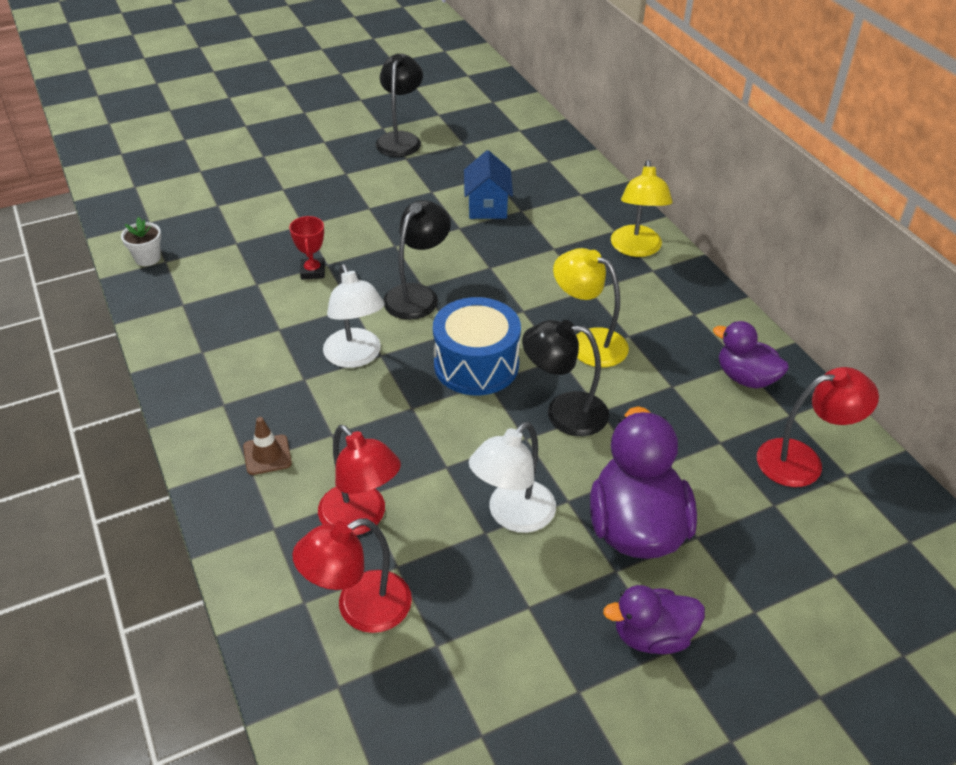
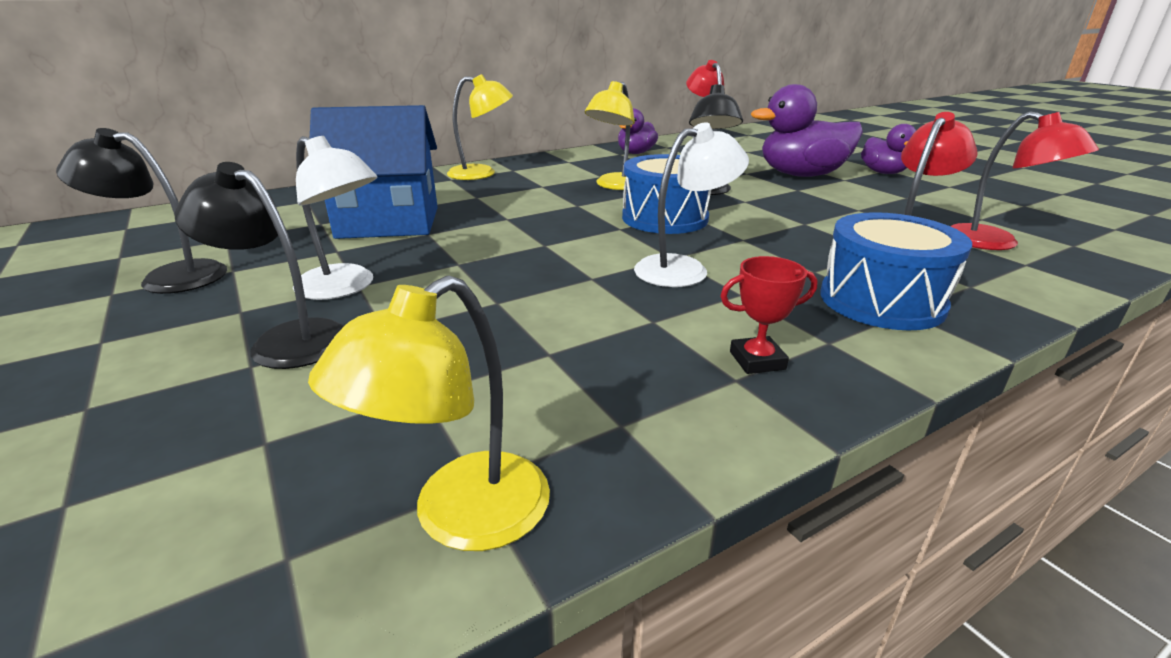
camera: 95 degrees left, 15 degrees down
(147, 258) = (461, 517): white flower pot -> yellow lamp
(267, 455) = (881, 301): brown traffic cone -> blue drum
(312, 271) = (515, 310): red trophy -> red trophy (757, 360)
(417, 295) = (561, 246): black lamp -> black lamp (286, 339)
(487, 207) = (389, 222): blue house -> blue house, size x1.77
(512, 515) = (831, 202): white lamp -> white lamp (345, 287)

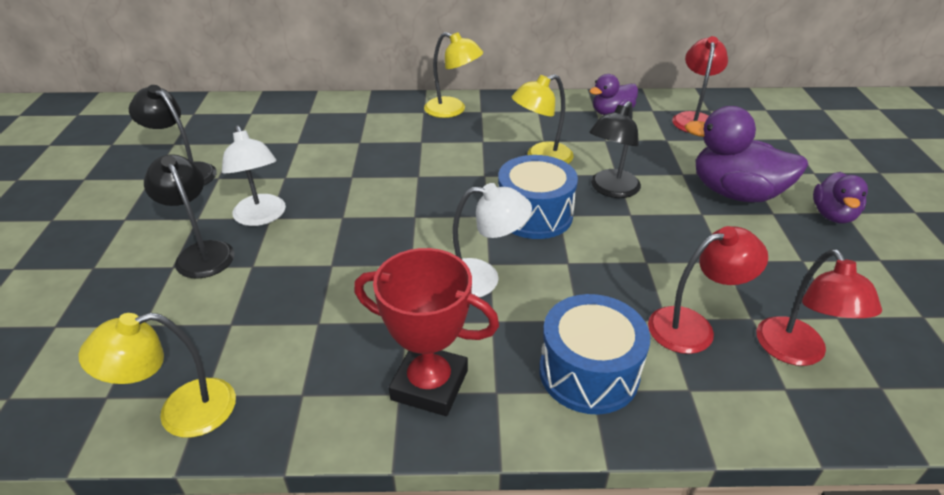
camera: 30 degrees right, 10 degrees up
(389, 222) = (338, 155): blue house -> none
(757, 360) = (429, 385): red trophy -> red trophy, size x1.97

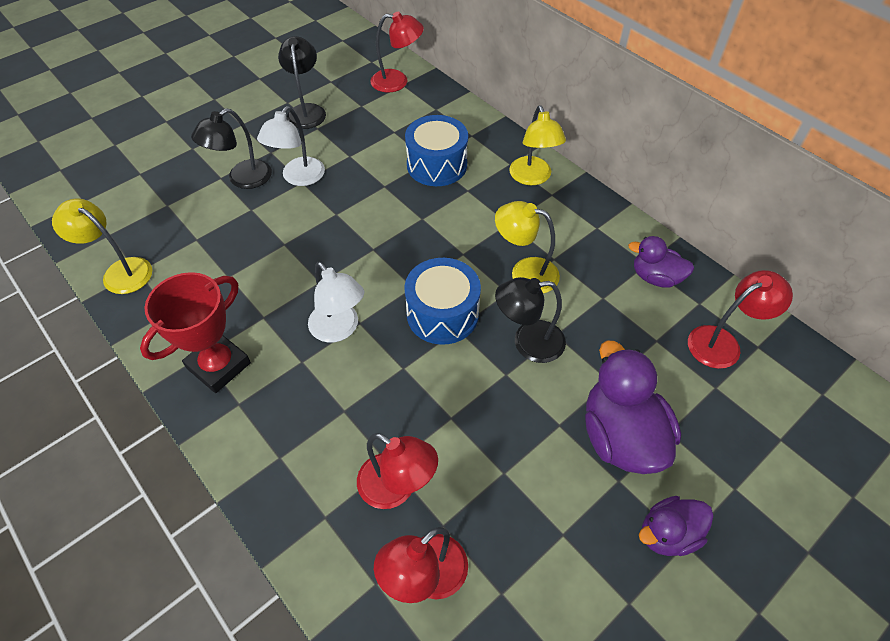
camera: 50 degrees right, 15 degrees up
(201, 252) = (242, 179): black lamp -> black lamp turned 150 degrees counterclockwise
(243, 113) = (397, 81): none -> red lamp
(429, 385) = (219, 365): red trophy -> red trophy turned 60 degrees clockwise
(588, 372) = (295, 445): blue drum -> blue drum (437, 165)

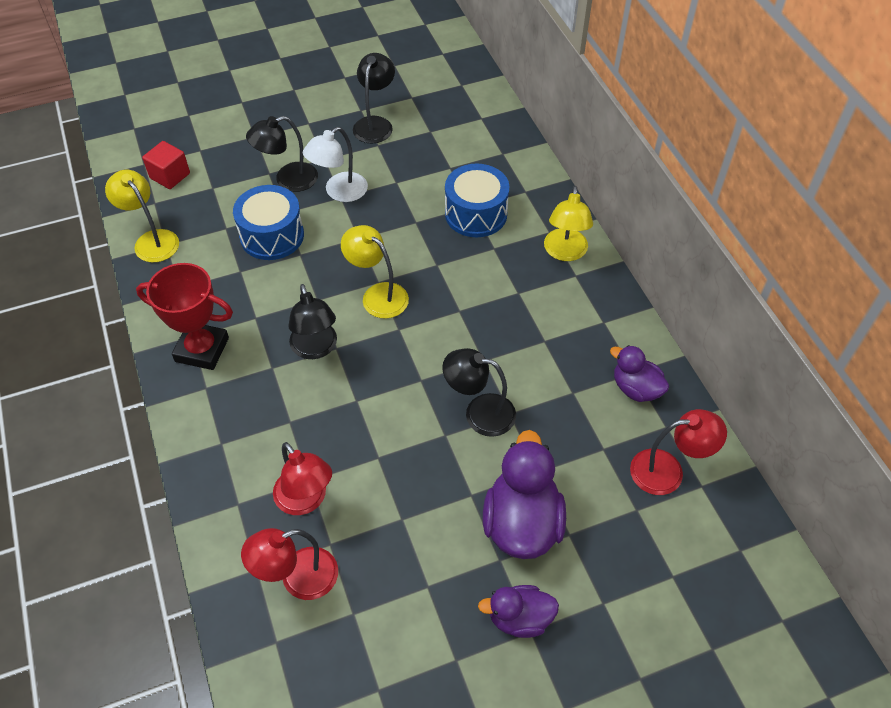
camera: 20 degrees right, 0 degrees up
(116, 205) = (170, 176): none -> red cube
(219, 365) = (202, 349): red trophy -> red trophy turned 45 degrees clockwise
(339, 329) = (316, 349): white lamp -> black lamp
(397, 81) = (477, 114): red lamp -> none
(442, 314) = (413, 362): blue drum -> blue drum (272, 235)
(525, 272) = (509, 346): yellow lamp -> yellow lamp (378, 295)

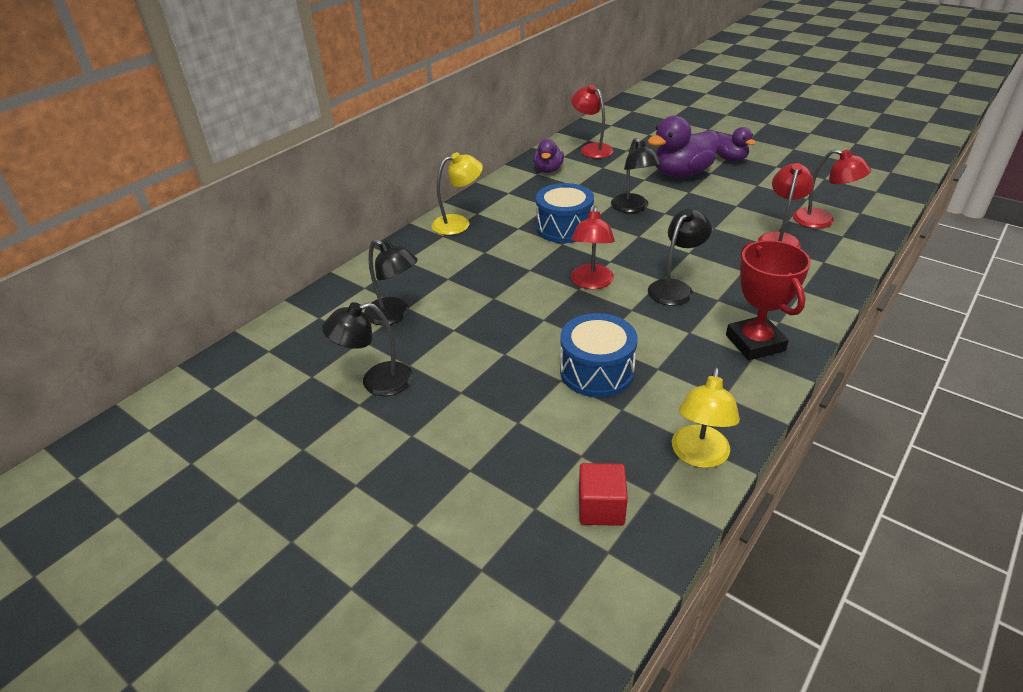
camera: 120 degrees left, 15 degrees down
(288, 180) = (515, 401): black lamp -> black lamp (394, 315)
(339, 192) = (499, 357): white lamp -> none
(378, 295) = (591, 283): yellow lamp -> red lamp
(476, 214) = (454, 273): blue drum -> blue drum (564, 228)

